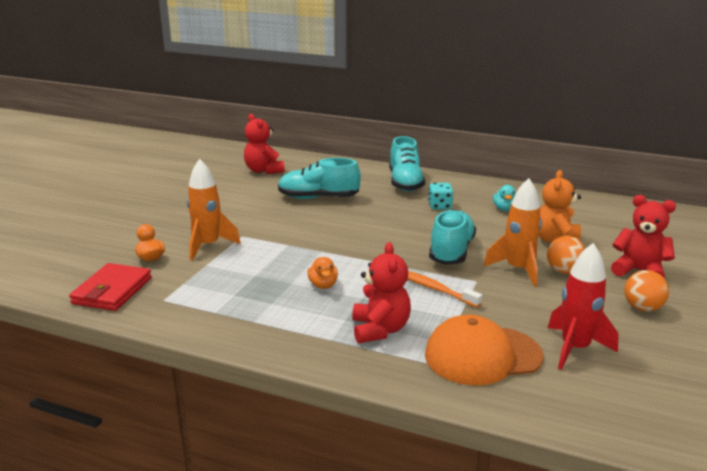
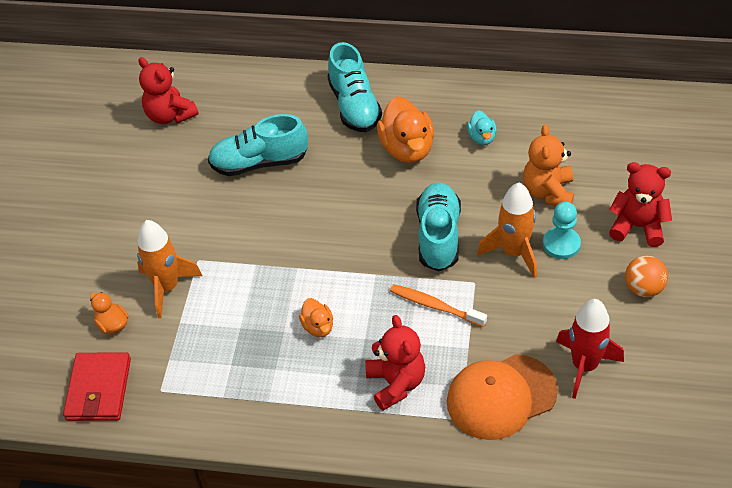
camera: 10 degrees left, 25 degrees up
(440, 206) = (407, 149): turquoise dice -> orange duck
(563, 271) = (561, 244): orange ball -> turquoise pawn

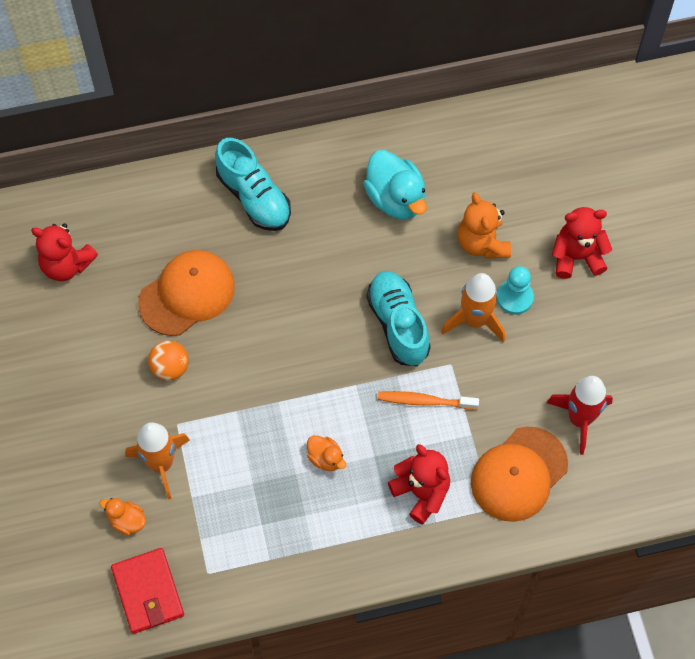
camera: 25 degrees left, 15 degrees up
(259, 163) = (187, 294): turquoise shoe -> orange cap
(407, 149) = (328, 233): orange duck -> none
(481, 138) = (396, 199): turquoise duck -> turquoise duck, size x1.91
(643, 288) = (604, 322): orange ball -> orange ball (170, 368)

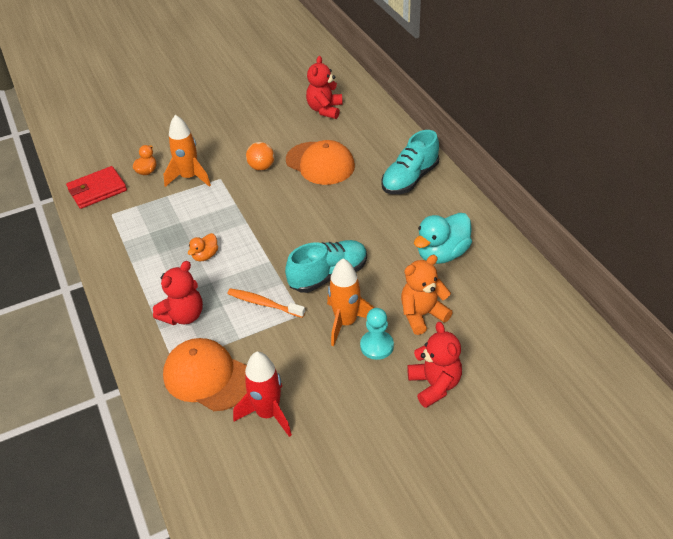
camera: 80 degrees right, 20 degrees down
(425, 401) = (264, 304): orange toothbrush -> orange toothbrush turned 60 degrees counterclockwise

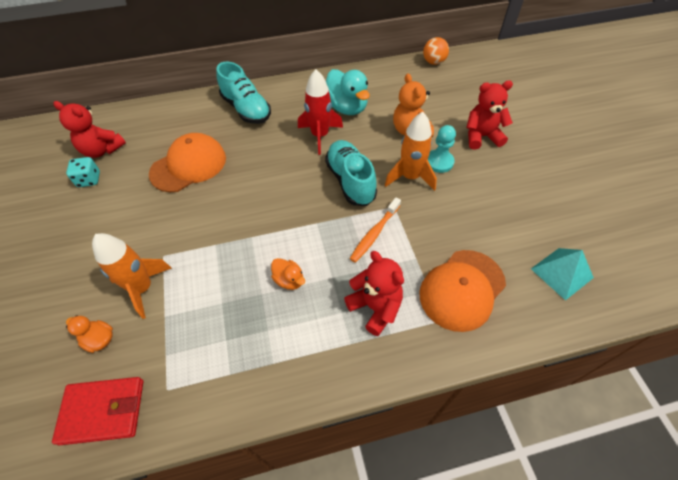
camera: 80 degrees left, 10 degrees up
(97, 190) = (103, 411): red wallet -> red wallet turned 75 degrees counterclockwise
(237, 464) = (562, 273): none -> turquoise pyramid
(261, 167) = (166, 214): orange ball -> orange ball (433, 62)
(268, 413) = (507, 244): red rocket -> red rocket (320, 136)
(289, 115) = (89, 180): none -> turquoise dice

